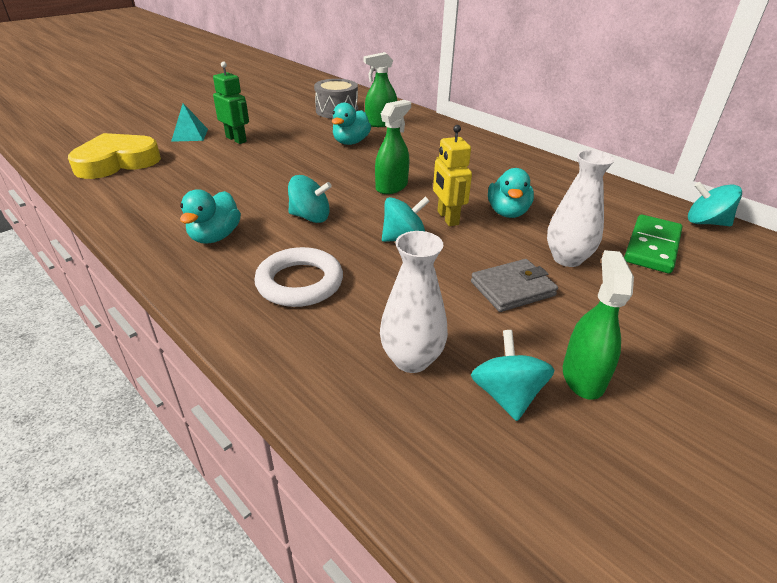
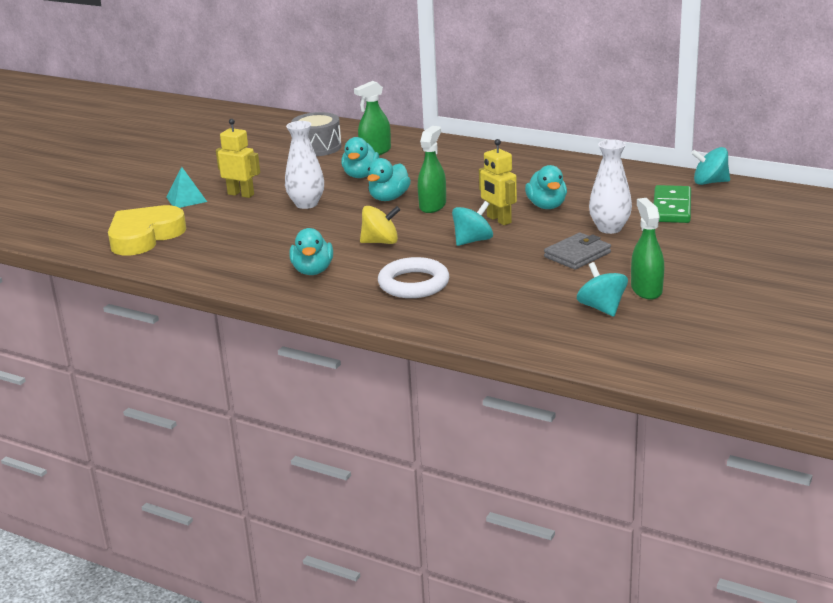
camera: 15 degrees left, 10 degrees down
(236, 139) = (241, 194): green robot -> yellow robot
(310, 217) = (380, 242): turquoise spinning top -> yellow spinning top
(357, 169) = (389, 198): none -> turquoise duck
(411, 359) = (529, 305): white vase -> white vase (306, 204)

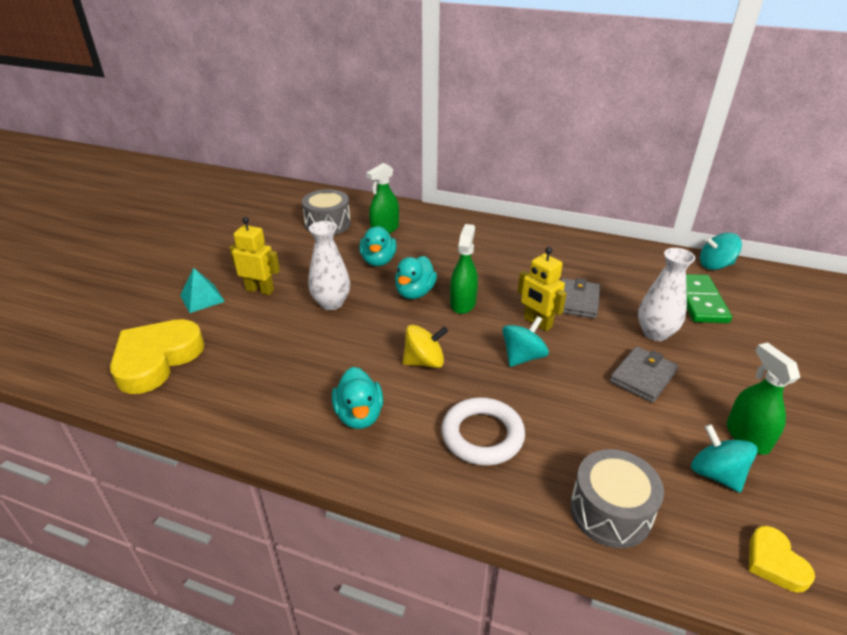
camera: 10 degrees left, 10 degrees up
(499, 323) = (610, 511): none -> grey drum
(546, 206) = (577, 301): turquoise duck -> grey wallet
(614, 349) = (774, 562): none -> yellow heart

